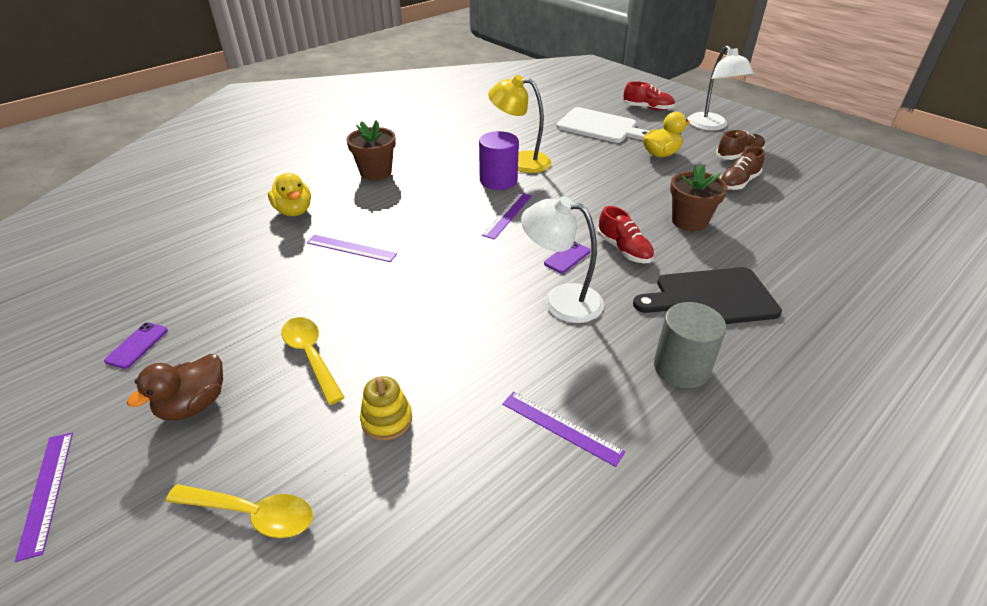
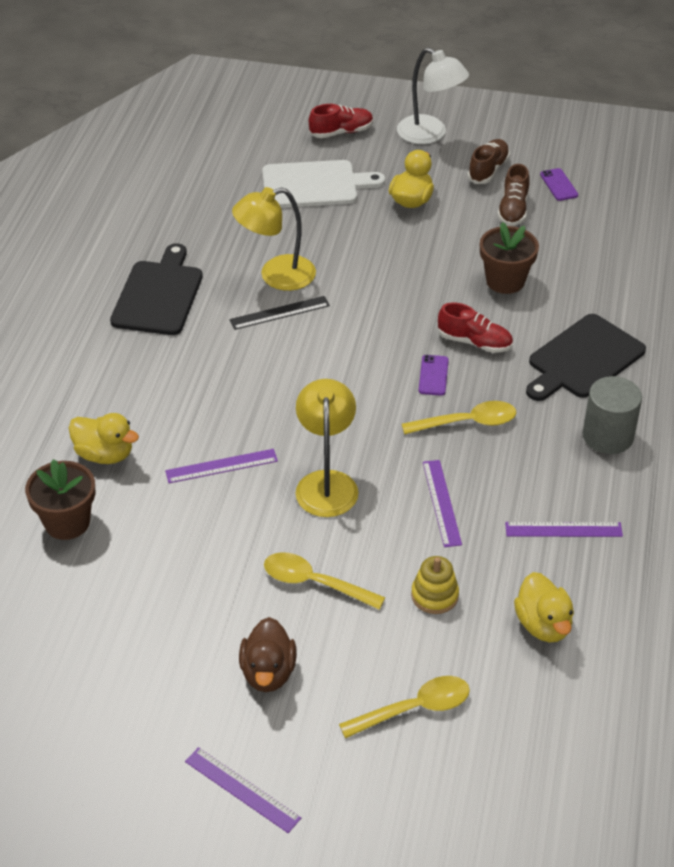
camera: 35 degrees left, 5 degrees up
(137, 345) = (145, 660): purple phone -> purple phone (558, 185)
(376, 172) = (133, 363): brown flower pot -> brown flower pot (67, 522)
(406, 291) = (326, 483): none -> yellow lamp
(435, 146) = (159, 295): none -> black cutting board
(451, 508) = (543, 625): none -> yellow duck
(498, 180) = (279, 313): purple cylinder -> black ruler
(508, 215) = (333, 353): purple ruler -> purple ruler (441, 502)
(561, 300) = (467, 422): white lamp -> yellow spoon

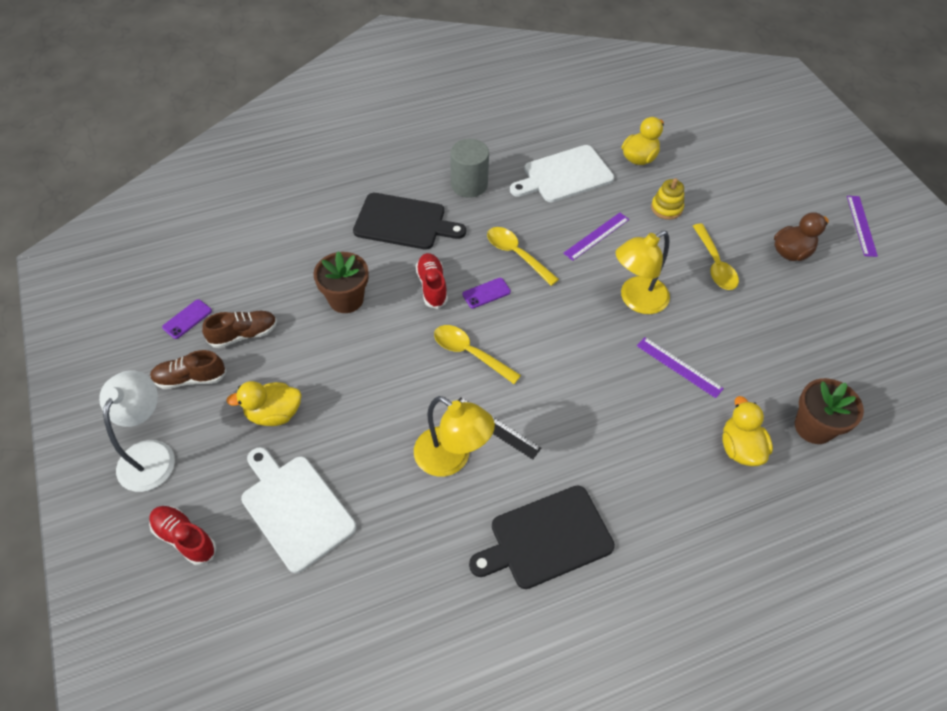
camera: 125 degrees left, 10 degrees up
(414, 708) = (743, 184): yellow spoon -> yellow spoon (470, 353)
(563, 529) = (564, 175): purple ruler -> white cutting board

